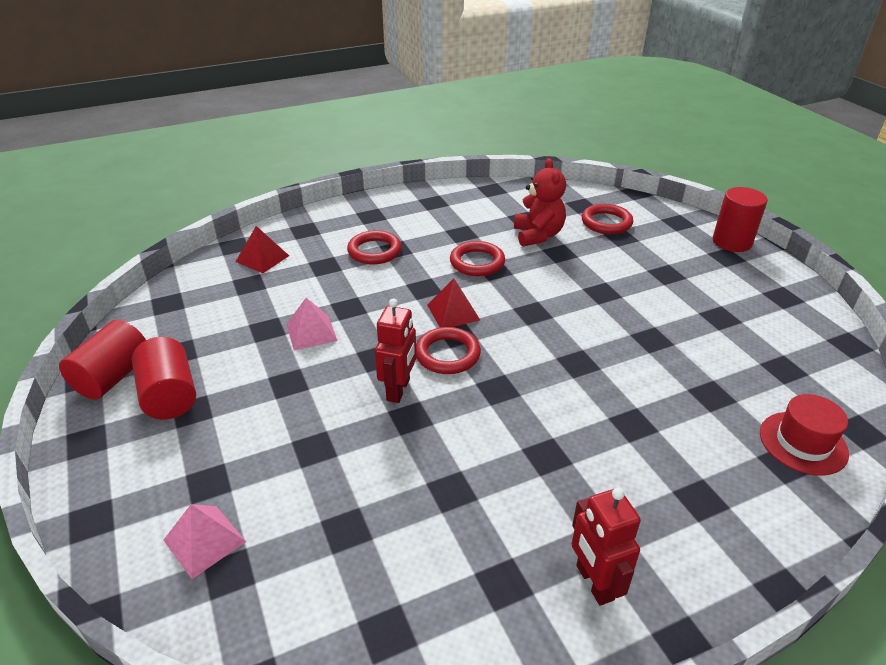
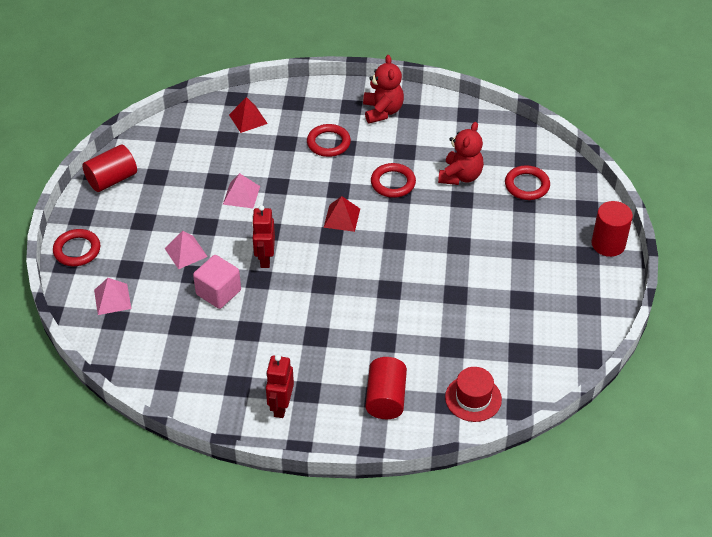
camera: 30 degrees right, 10 degrees up
(170, 395) = (136, 206): red cylinder -> red cylinder (386, 398)
(282, 425) = (186, 252): none -> pink pyramid
(368, 458) = (218, 292): none -> pink cube
(398, 390) = (265, 259): red robot -> red robot turned 135 degrees clockwise
(407, 210) = (382, 111): none -> red teddy bear
(447, 354) = (312, 247): red ring -> red ring (77, 250)

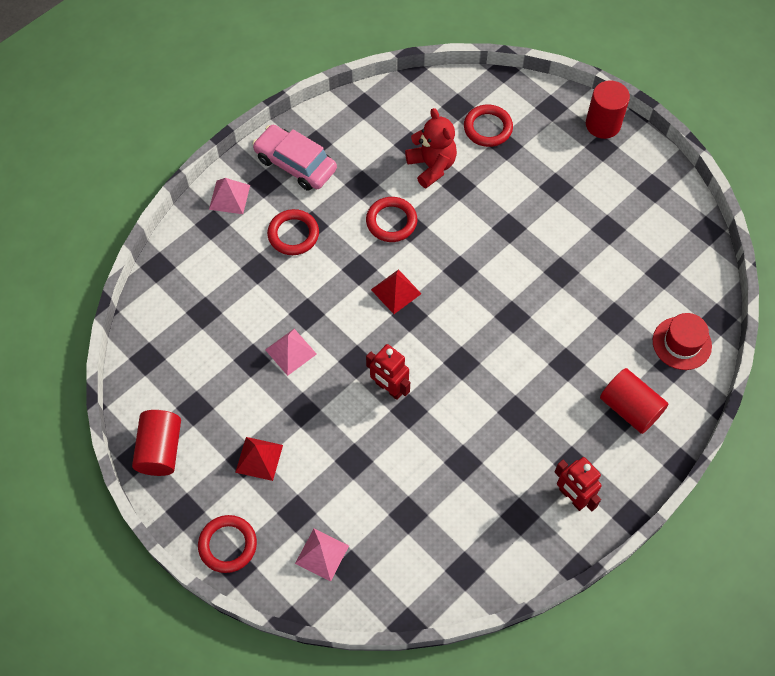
camera: 50 degrees left, 15 degrees up
(186, 252) = (320, 449): pink pyramid -> pink pyramid (229, 197)
(218, 292) = (395, 455): pink cube -> none
(248, 119) = (196, 276): red pyramid -> red pyramid (259, 458)
(382, 111) = (295, 164): red teddy bear -> pink car

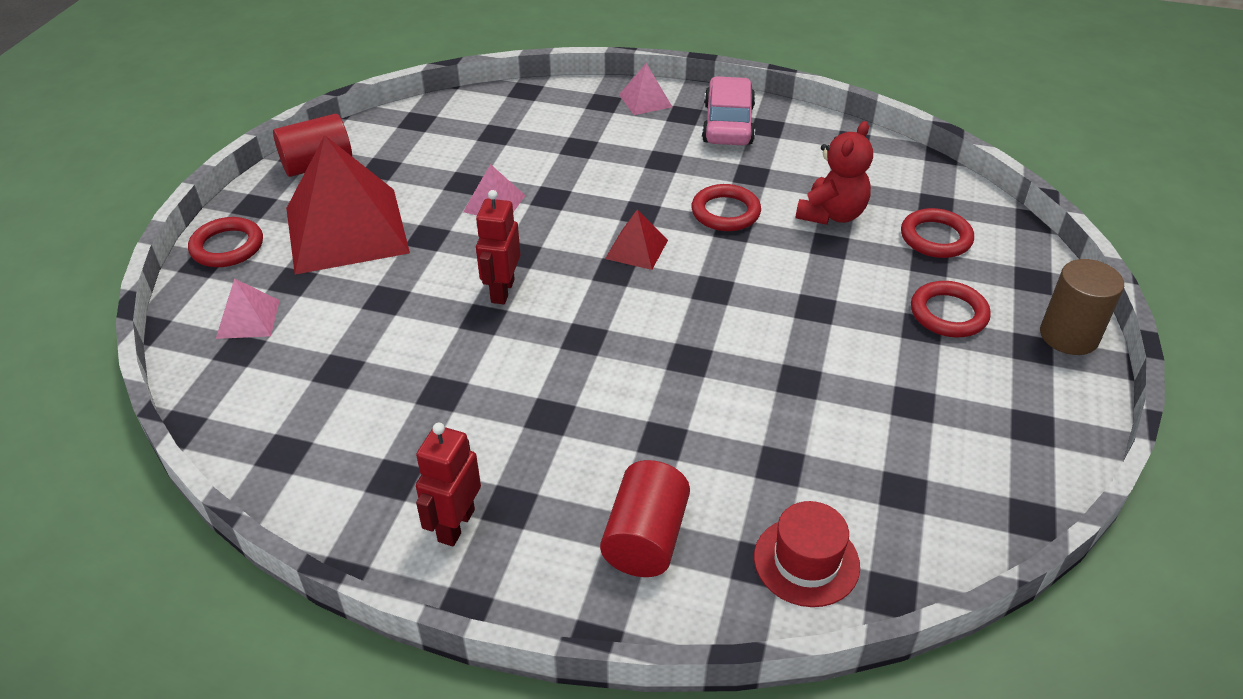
camera: 60 degrees right, 20 degrees down
(259, 458) = (346, 230): red pyramid -> red pyramid, size x2.27
(293, 234) = (641, 153): red ring -> red ring (948, 314)
(603, 124) = (1069, 336): red cylinder -> brown cylinder

